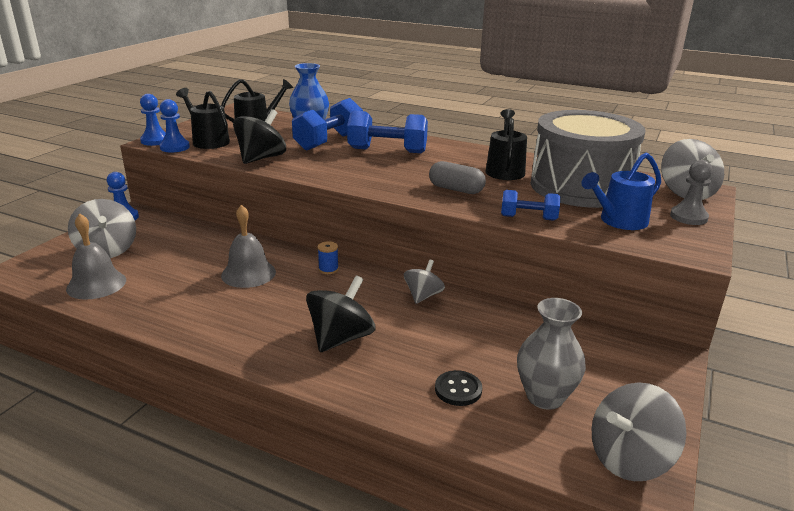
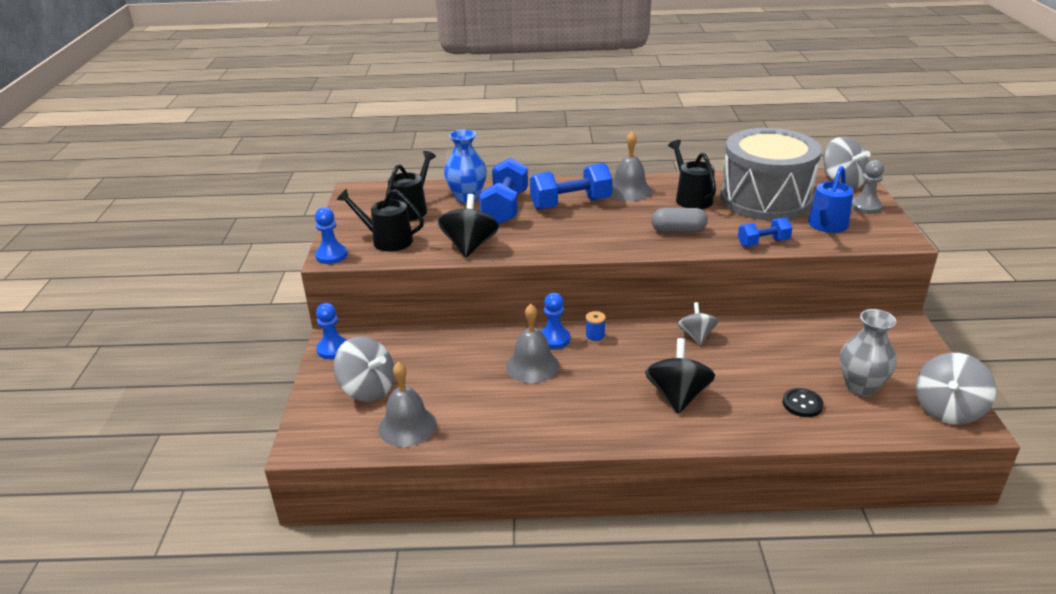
camera: 25 degrees left, 5 degrees up
(174, 147) = (365, 258): blue pawn -> blue pawn (554, 339)
(453, 153) = (629, 190): none -> grey bell

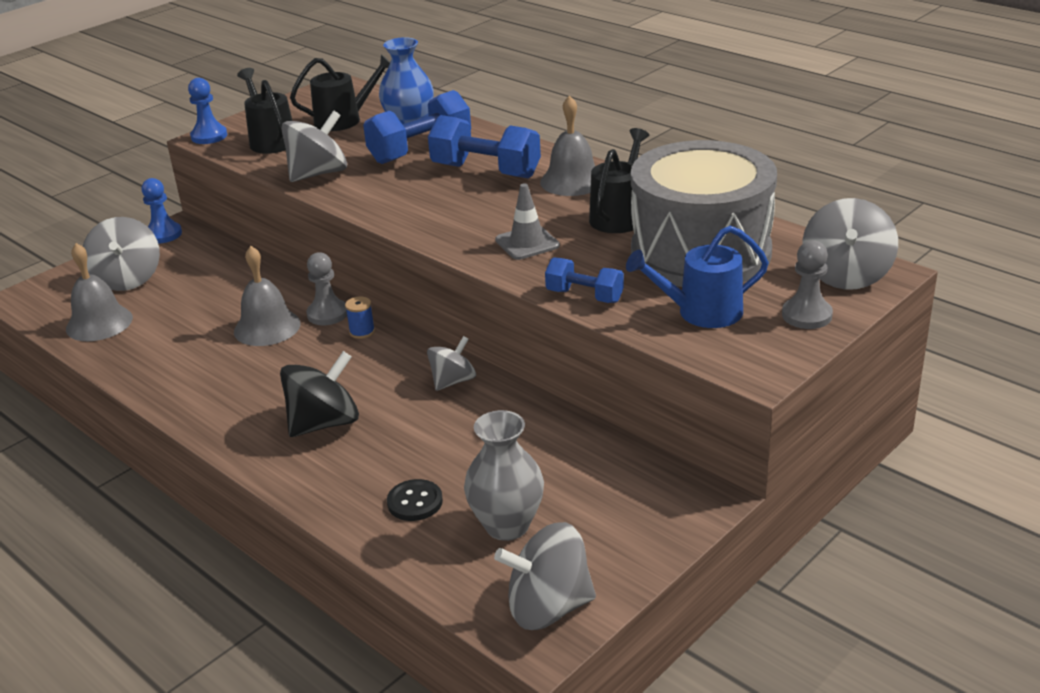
camera: 45 degrees right, 0 degrees up
(469, 246) = (318, 174): black spinning top -> grey spinning top
(554, 339) = (327, 314): blue pawn -> grey pawn
(678, 230) = (527, 243): grey capsule -> grey traffic cone

